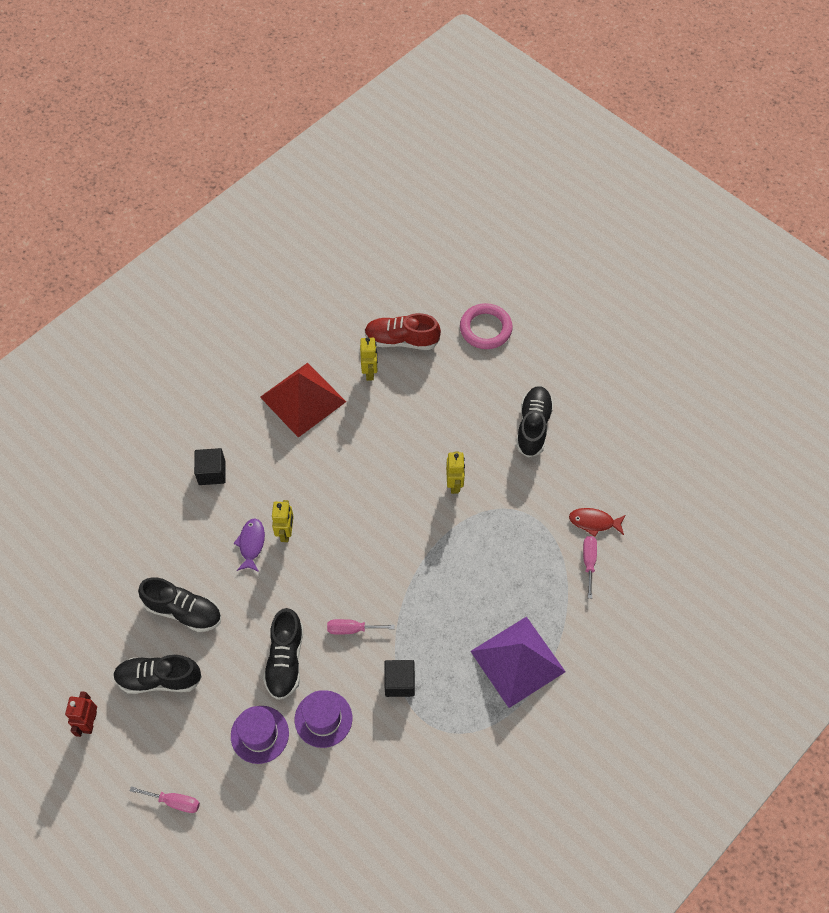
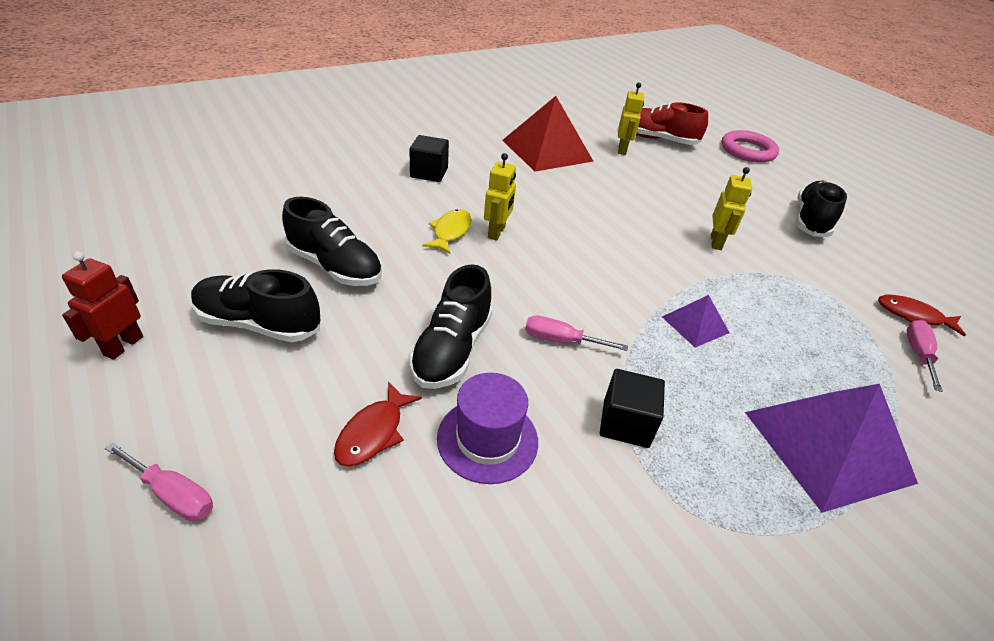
camera: 10 degrees right, 20 degrees down
(251, 544) = (450, 232): purple fish -> yellow fish
(259, 734) = (373, 432): purple hat -> red fish
(439, 584) = (695, 324): none -> purple pyramid

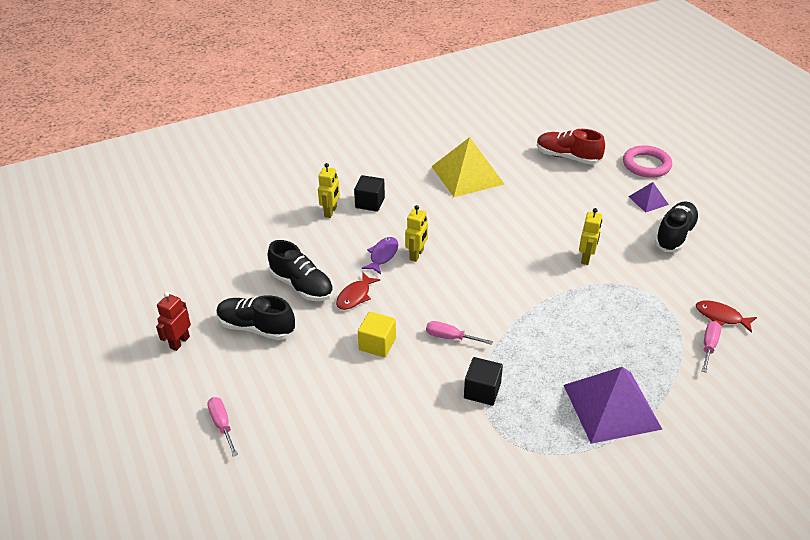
camera: 10 degrees right, 0 degrees up
(173, 494) = (222, 424): pink screwdriver -> pink screwdriver turned 150 degrees counterclockwise
(373, 432) = (328, 394): red fish -> red fish (355, 296)
(450, 232) = (382, 255): yellow fish -> purple fish
(452, 350) = (377, 344): black shoe -> yellow cube
(487, 439) = (394, 399): purple hat -> none
(547, 150) = (467, 175): red pyramid -> yellow pyramid
(622, 150) = (532, 170): yellow robot -> yellow robot (331, 212)
(695, 324) = (548, 325): purple pyramid -> purple pyramid (648, 200)

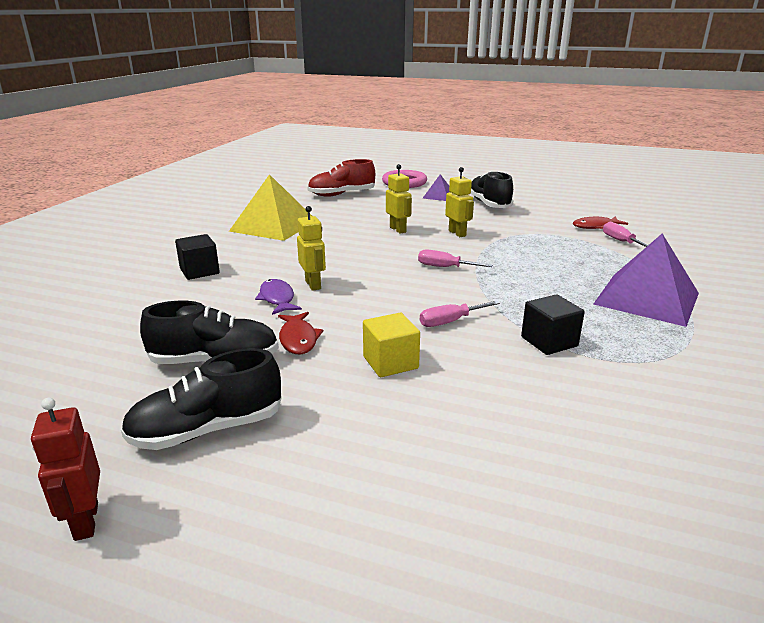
camera: 45 degrees left, 15 degrees down
(222, 424) = (323, 579): pink screwdriver -> pink screwdriver (445, 267)
(331, 212) = (160, 292): yellow robot -> yellow robot (398, 230)

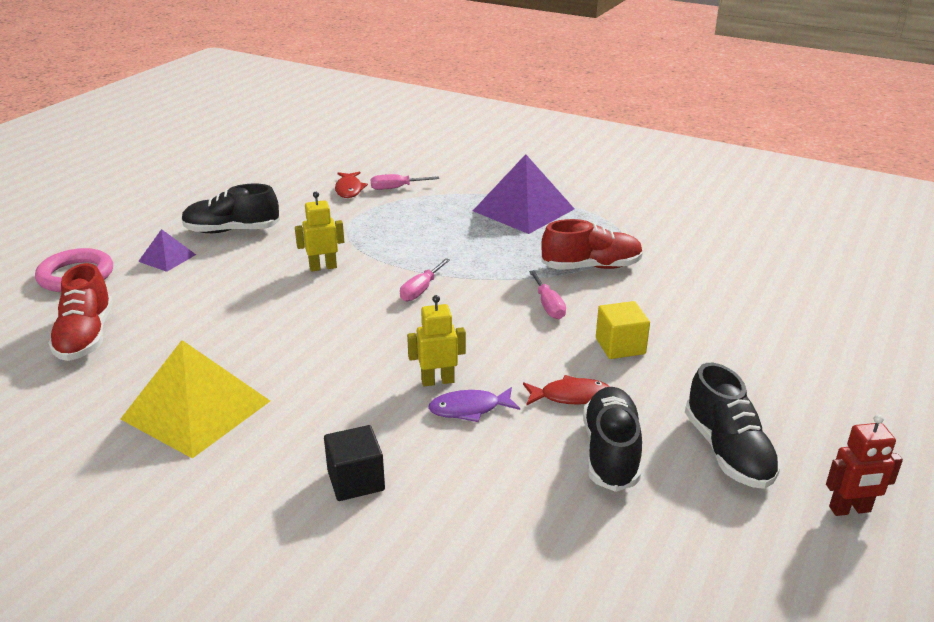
camera: 80 degrees left, 5 degrees up
(398, 230) = (284, 305): yellow robot -> none
(549, 341) = (591, 267): black cube -> red shoe

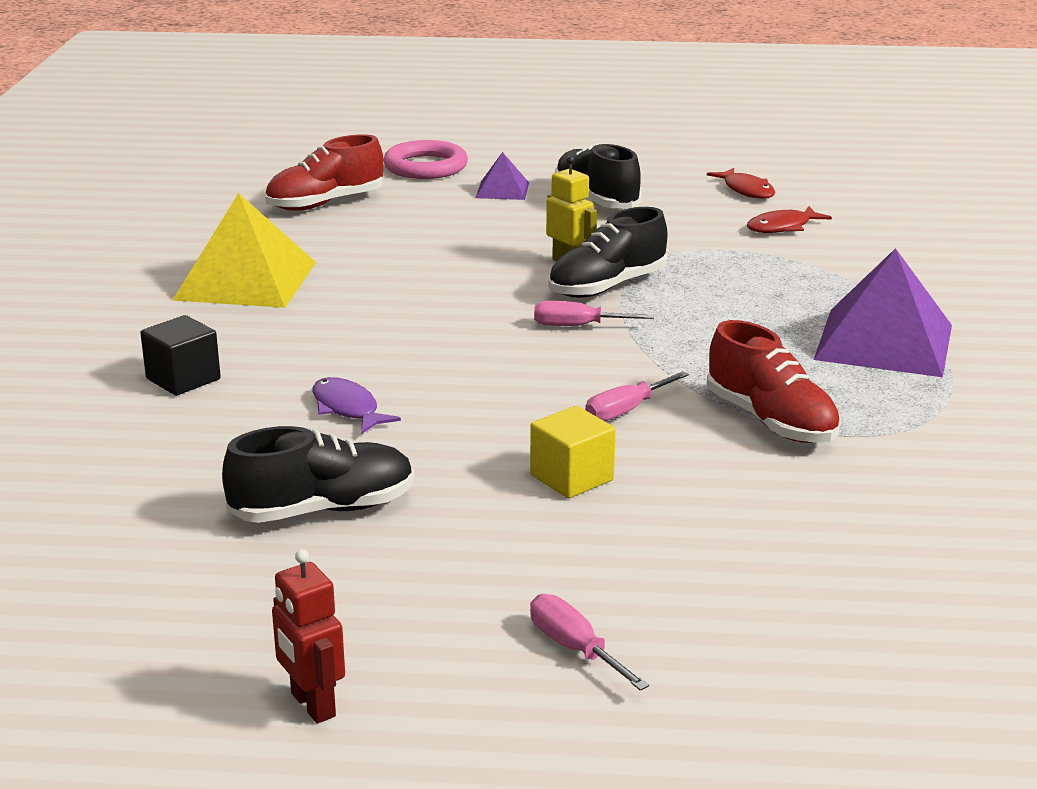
camera: 65 degrees right, 5 degrees down
(396, 188) = (828, 251): pink screwdriver -> pink screwdriver (575, 648)
(437, 381) = (388, 379): yellow robot -> none
(570, 396) = (422, 464): red fish -> red fish (746, 190)
(728, 451) = (382, 593): black shoe -> black shoe (607, 287)

